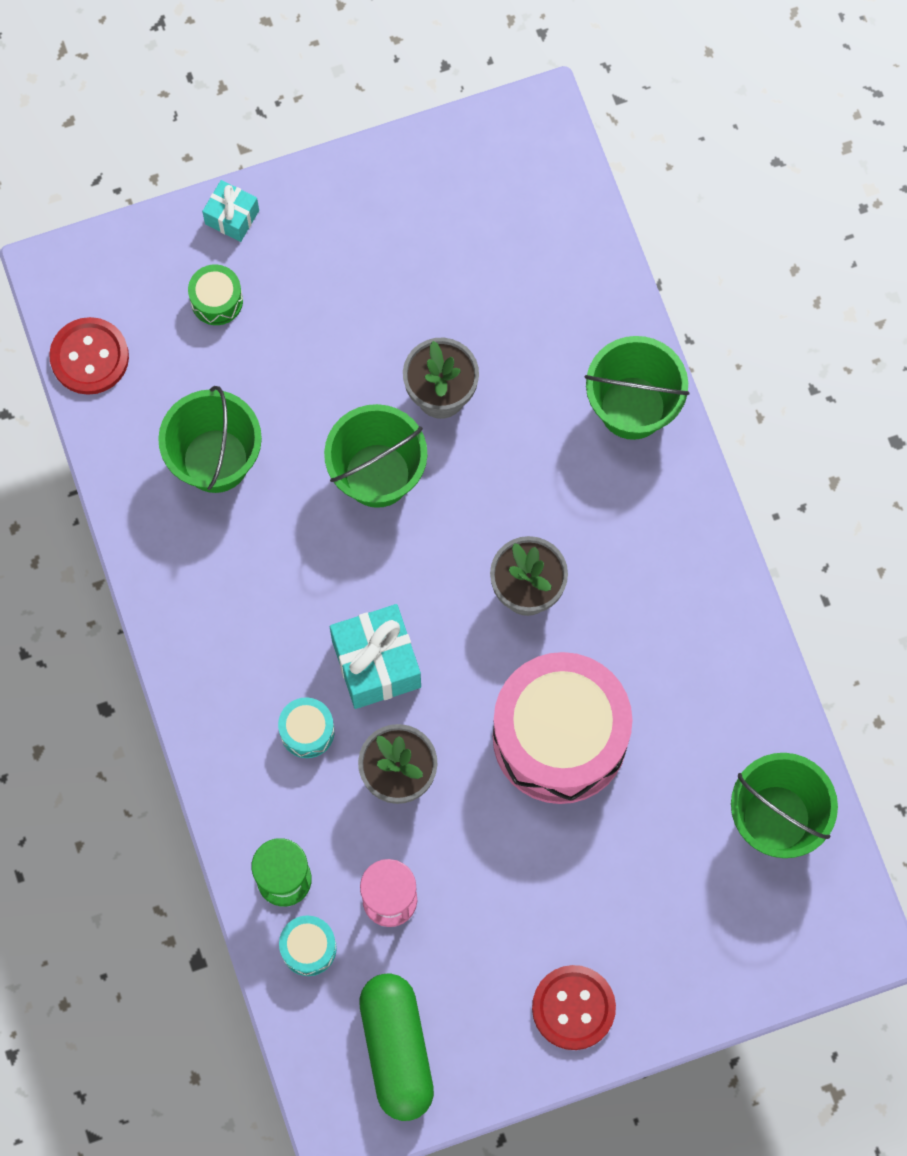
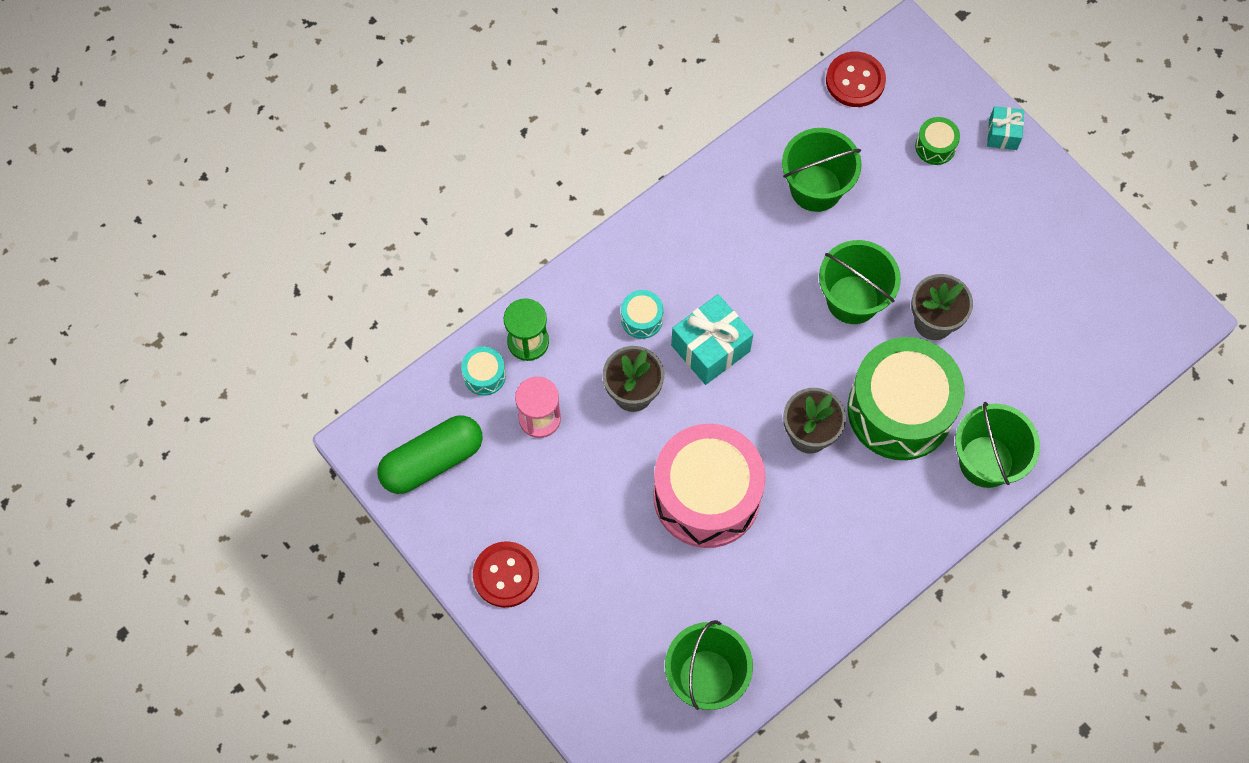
camera: 70 degrees right, 5 degrees down
(535, 477) = (900, 410): none -> green drum

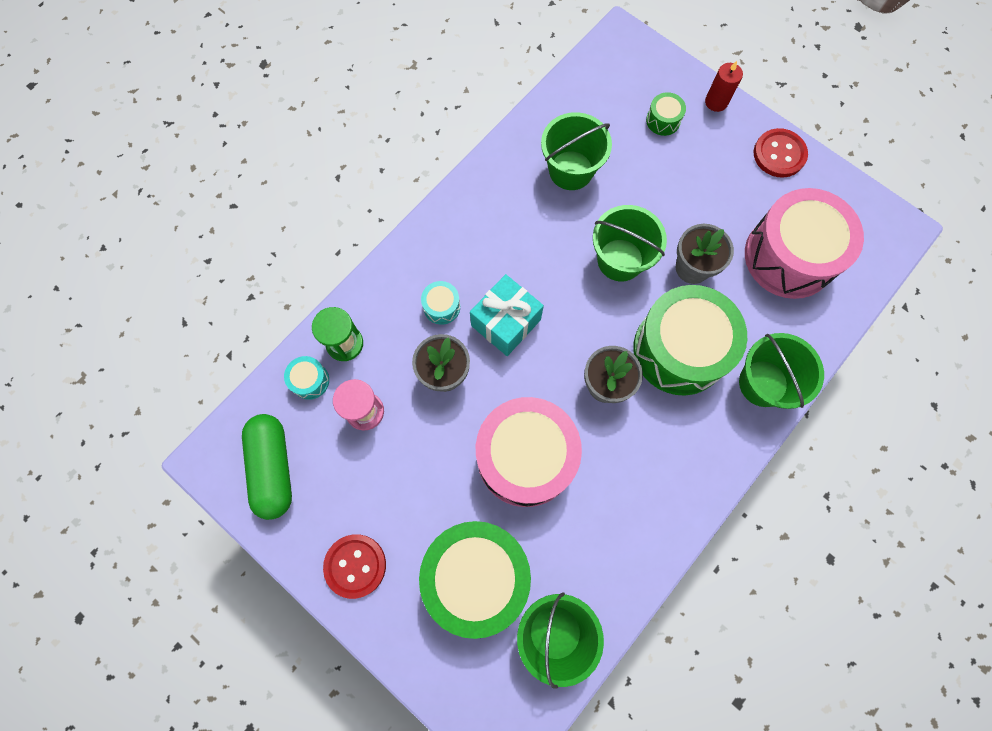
camera: 10 degrees left, 5 degrees up
(432, 461) = (273, 468): green capsule -> green capsule turned 60 degrees counterclockwise
(633, 607) = (476, 576): none -> green drum
(855, 81) = (586, 77): red button -> red button (779, 154)
(1003, 134) = (716, 102): turquoise gift -> red candle
(1048, 327) = (789, 256): none -> pink drum

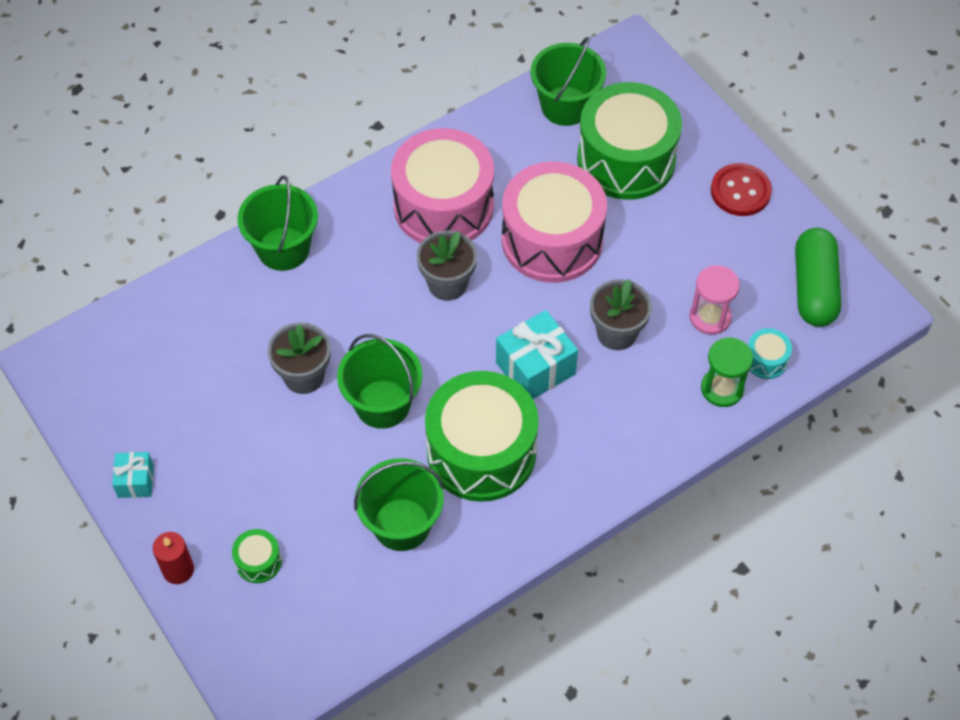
camera: 165 degrees left, 15 degrees down
(441, 307) = (604, 402): turquoise drum -> none
(679, 350) = (355, 298): green drum -> green drum (481, 451)
(779, 154) = (135, 481): red button -> turquoise gift
(789, 256) = (189, 362): pink drum -> pink drum (443, 206)

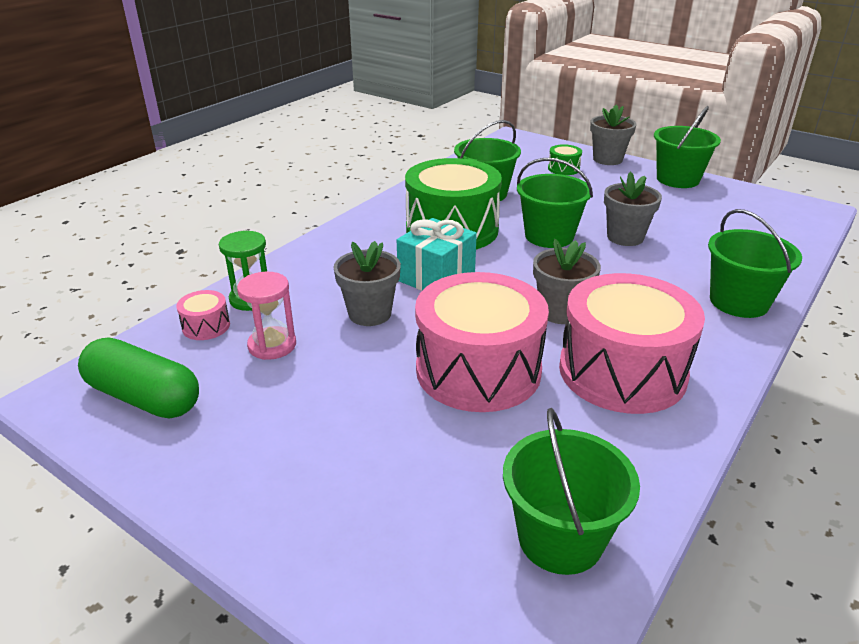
camera: 160 degrees right, 25 degrees down
(135, 481) = (677, 179): turquoise gift -> green bucket
(178, 570) = (607, 159): red candle -> grey flower pot
(626, 159) = (429, 483): green drum -> none
(740, 191) = (248, 484): red button -> none
(766, 360) = (206, 326): turquoise drum -> pink drum
(814, 288) = (144, 397): green capsule -> green capsule turned 45 degrees counterclockwise

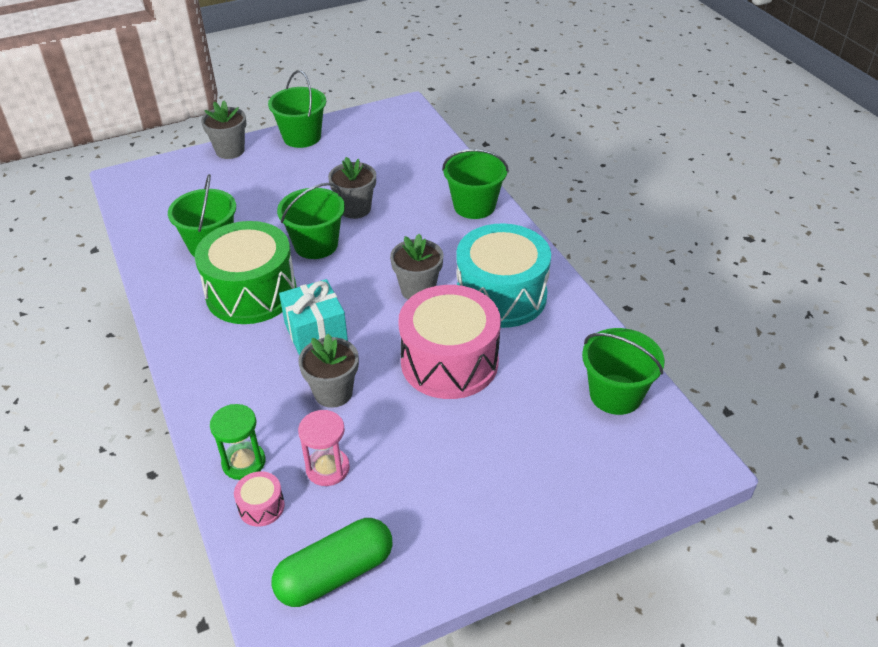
camera: 60 degrees left, 10 degrees up
(563, 169) = (218, 181): green drum -> none
(622, 371) = (501, 295): pink drum -> turquoise drum

